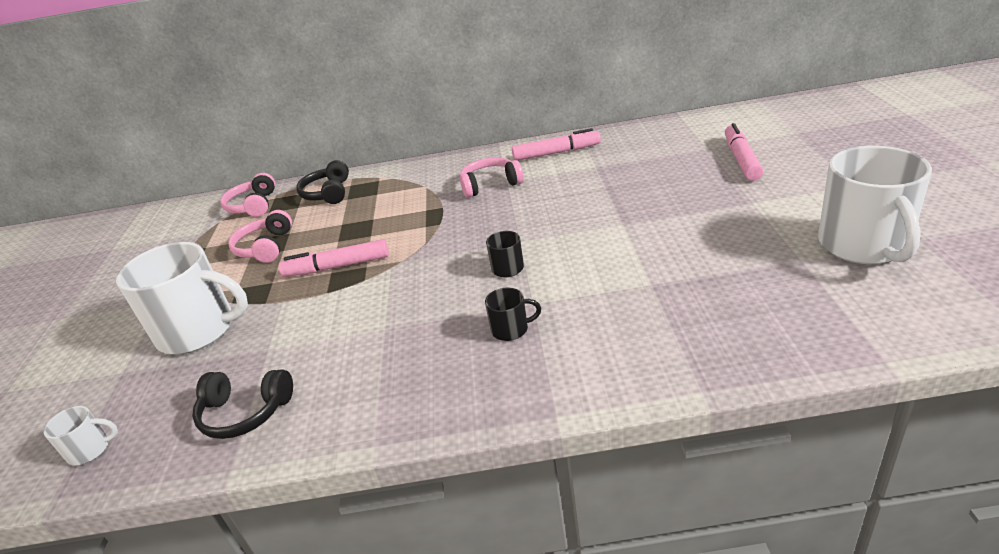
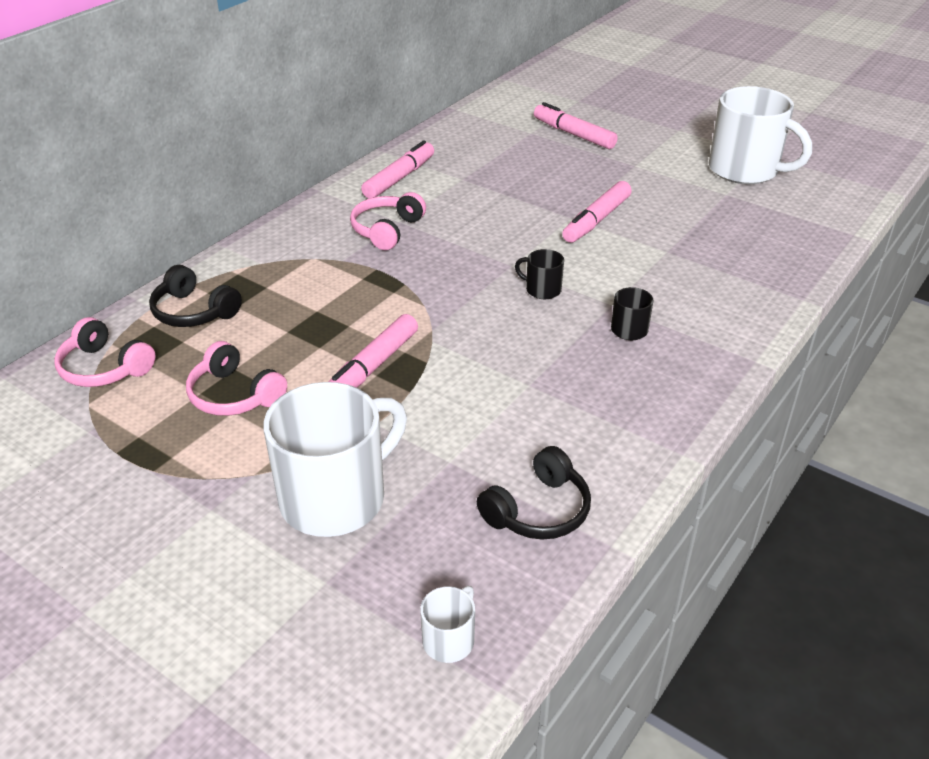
camera: 55 degrees left, 5 degrees up
(637, 234) = (596, 220): none -> pink marker

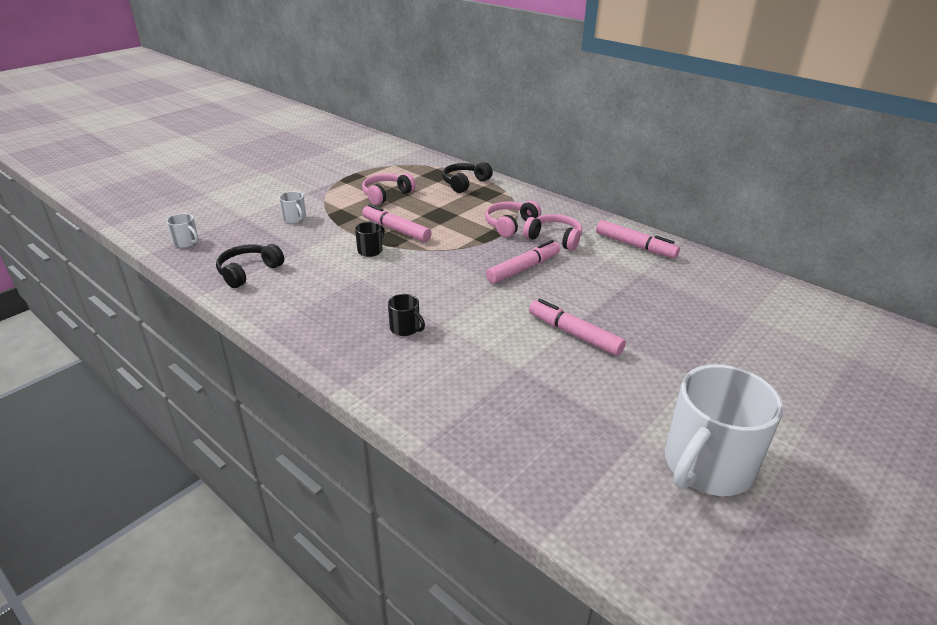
camera: 95 degrees right, 5 degrees down
(105, 368) = (420, 166): pink headphones -> pink headphones (510, 225)
(336, 498) = (295, 219): white mug -> white mug, size x0.43
(538, 510) = (249, 272): black headphones -> black headphones turned 75 degrees clockwise
(542, 289) = (467, 295): black mug -> black mug (370, 250)
(574, 134) = (756, 343): pink marker -> pink marker (523, 269)

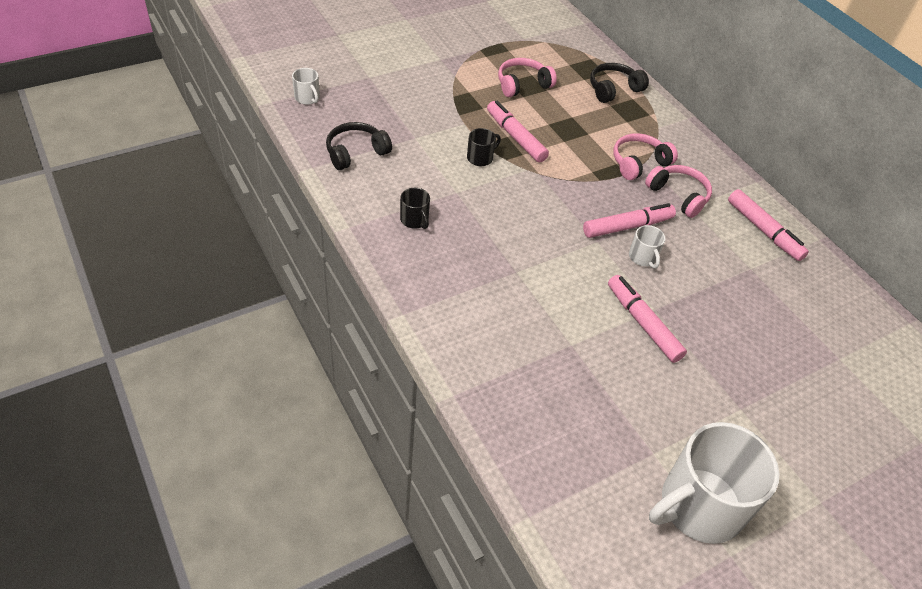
camera: 15 degrees right, 15 degrees up
(295, 219) = (418, 94): white mug -> white mug (643, 257)
(405, 328) = (481, 266): black mug -> black mug (414, 220)

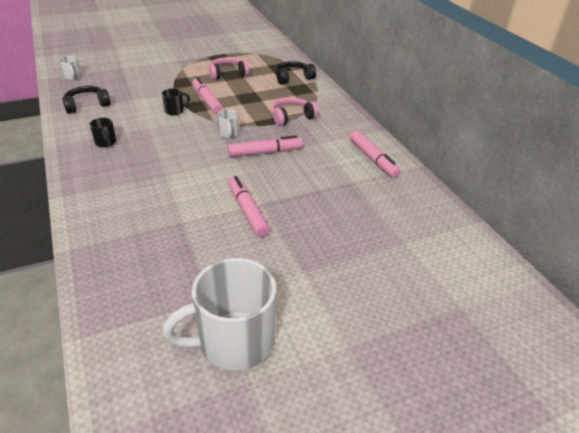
camera: 10 degrees right, 10 degrees down
(643, 257) = (268, 171): white mug -> white mug (229, 134)
(678, 196) = (314, 136): pink headphones -> none

